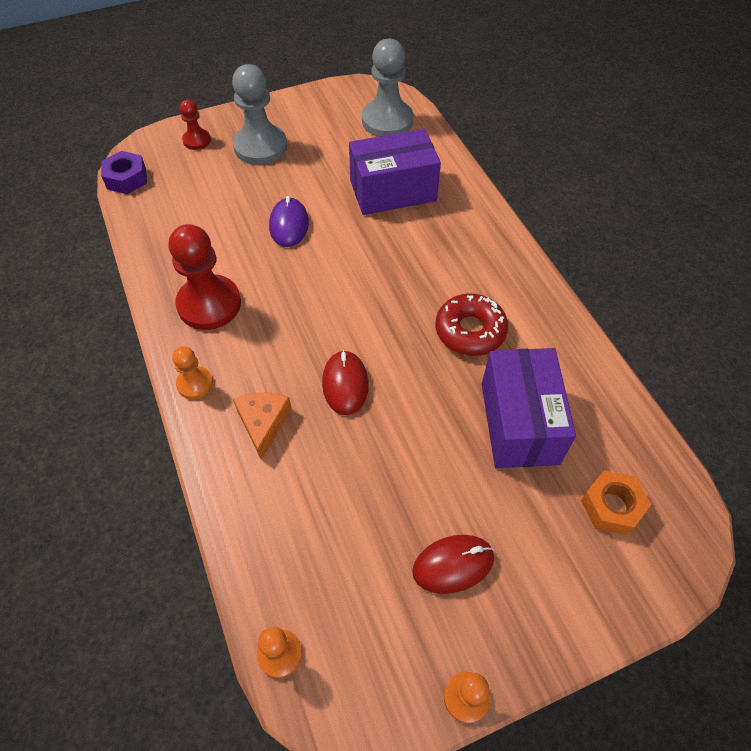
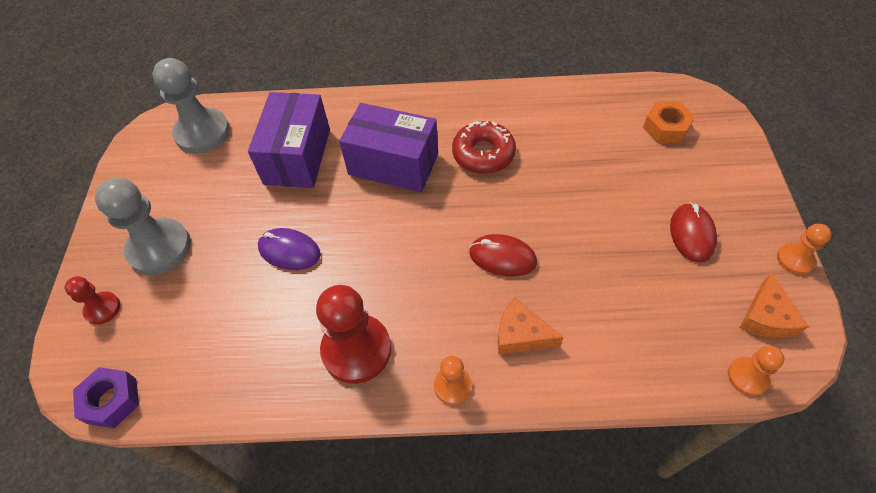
camera: 65 degrees left, 0 degrees up
(366, 667) = (766, 317): none -> orange cheese
(519, 423) = (582, 153): purple box -> purple box (393, 164)

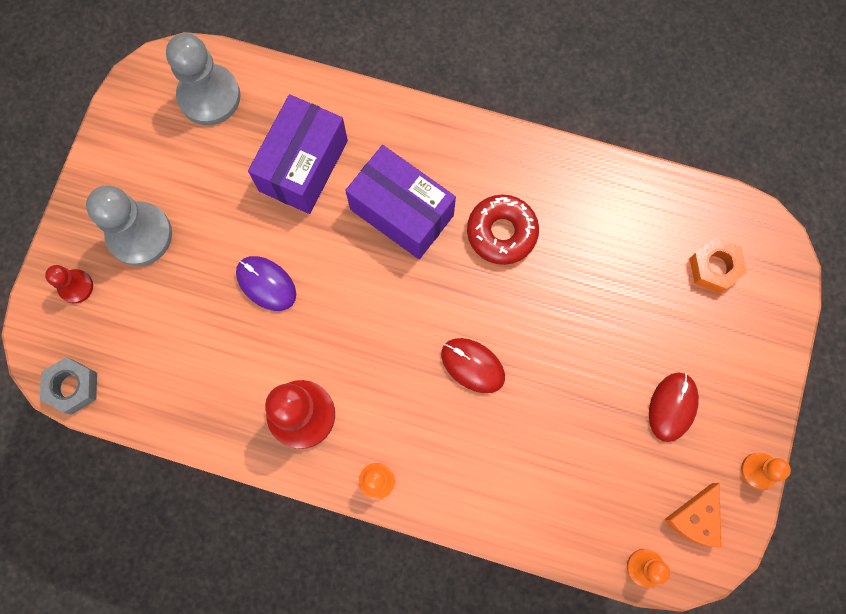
camera: 15 degrees right, 20 degrees up
(112, 400) = (73, 387): purple nut -> grey nut
(521, 334) = (457, 453): orange cheese -> none

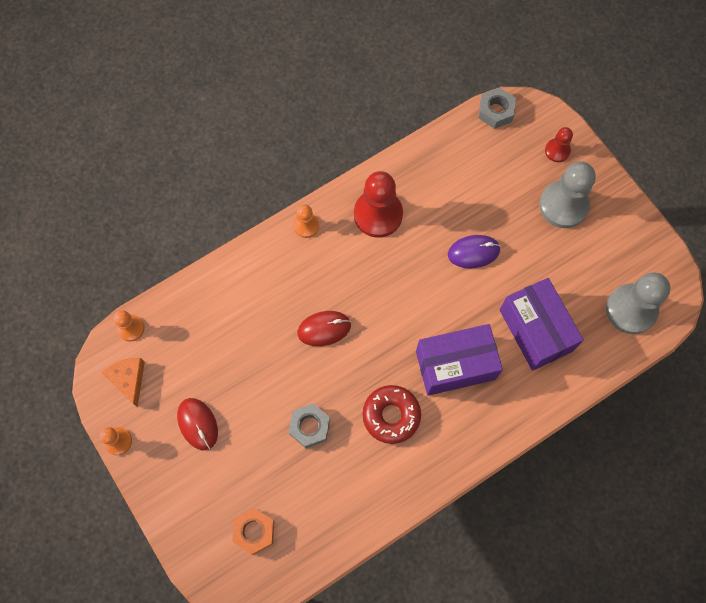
camera: 130 degrees right, 5 degrees down
(579, 298) = (309, 427): none -> grey nut

